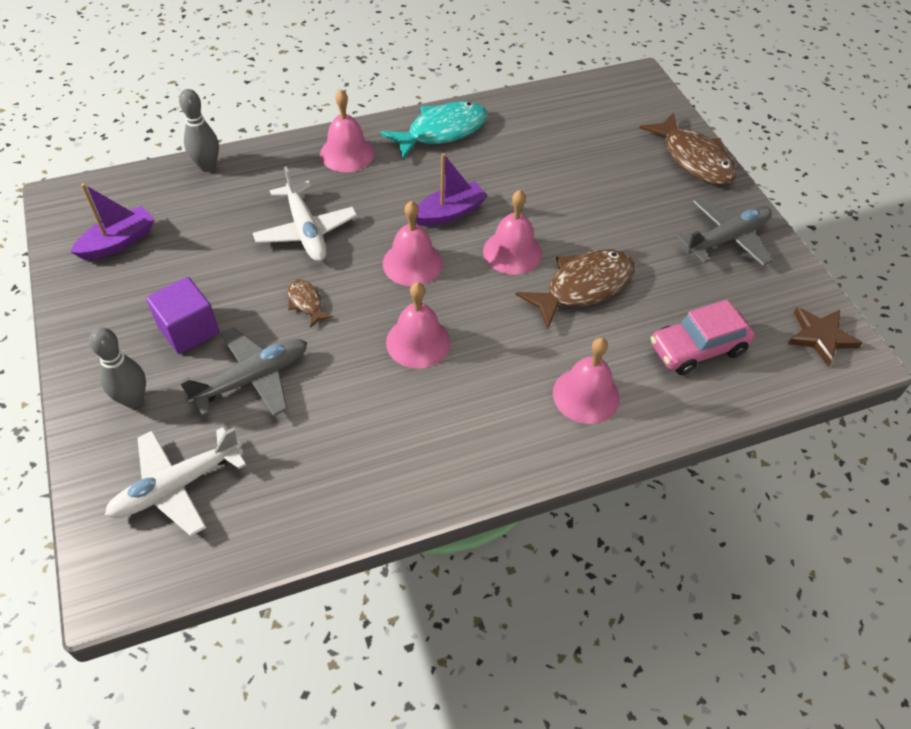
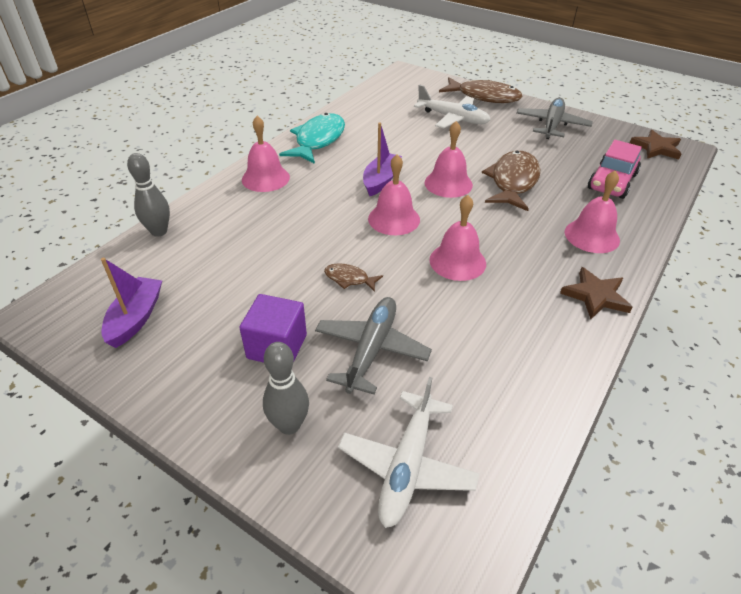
camera: 35 degrees left, 10 degrees down
(306, 231) = (292, 235): white plane -> white plane (453, 118)
(503, 456) = (595, 296): none -> brown star

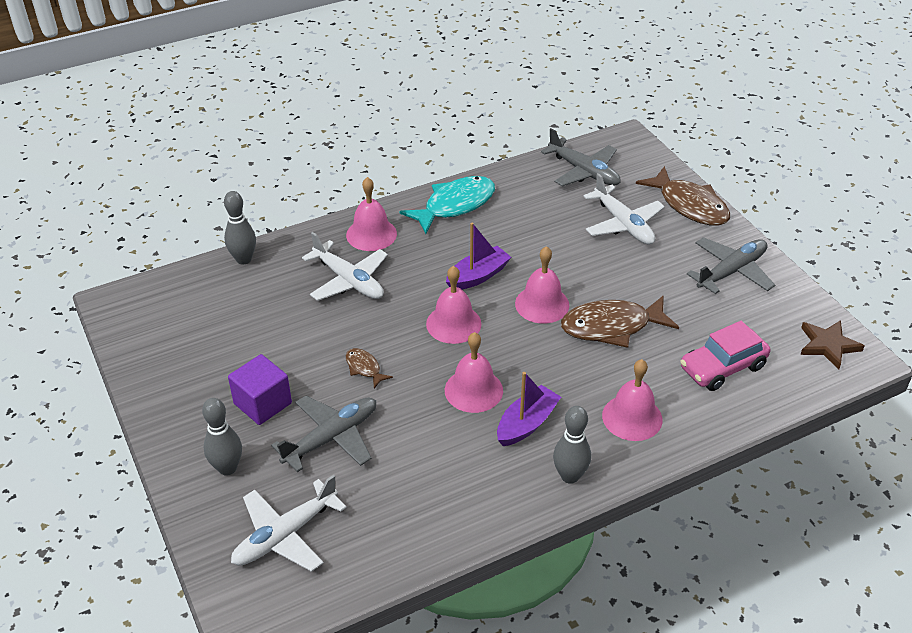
camera: 30 degrees right, 0 degrees up
(136, 318) = (178, 335): purple boat -> purple boat (527, 424)
(275, 217) = (349, 280): none -> white plane
(394, 96) = (584, 171): none -> grey plane
(513, 182) = (611, 327): brown fish -> brown fish turned 150 degrees counterclockwise
(595, 296) = (570, 476): brown star -> grey bowling pin

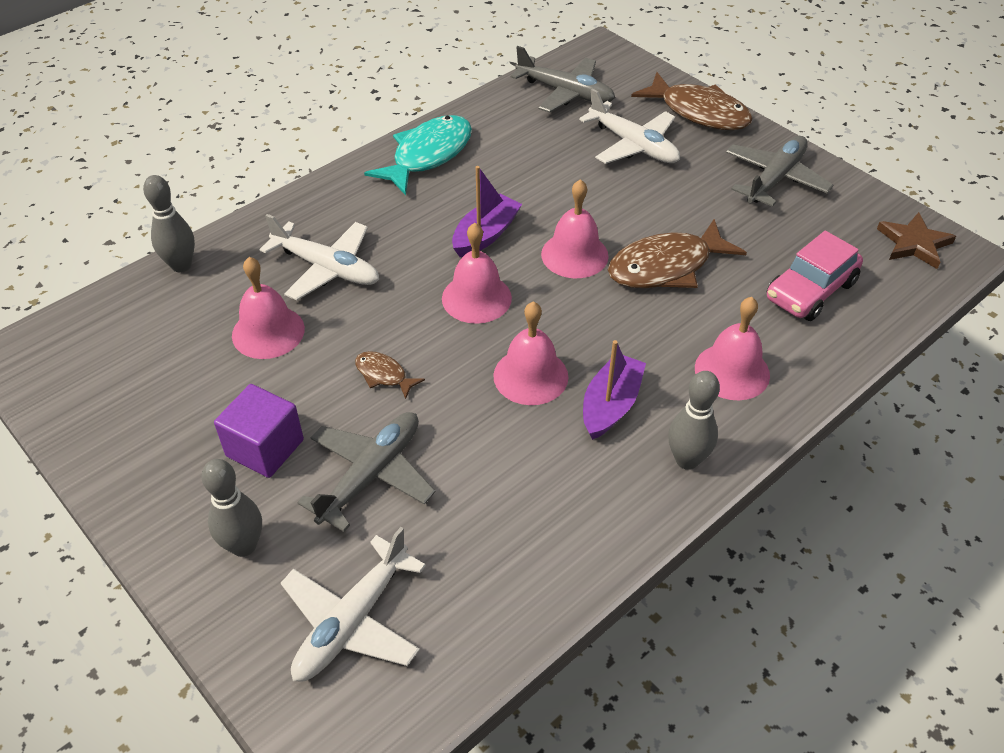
camera: 15 degrees left, 5 degrees up
(371, 234) = (336, 206): pink bell -> pink bell (268, 332)

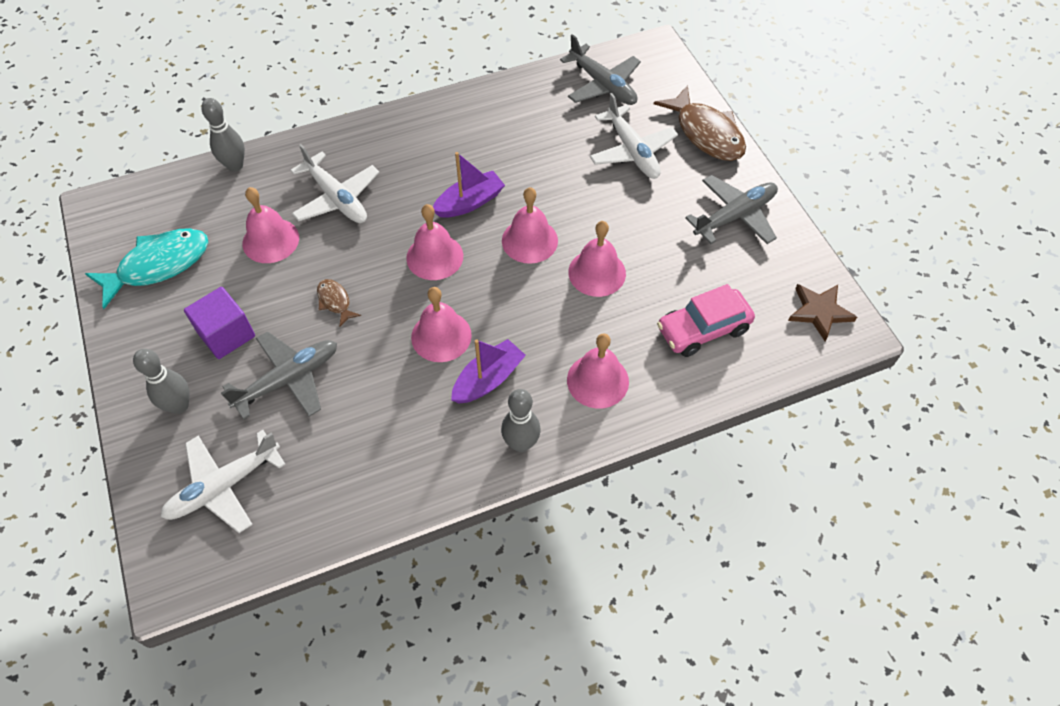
camera: 20 degrees right, 10 degrees up
(428, 155) = (461, 116): turquoise fish -> turquoise fish (158, 265)
(666, 267) = (597, 272): brown fish -> pink bell

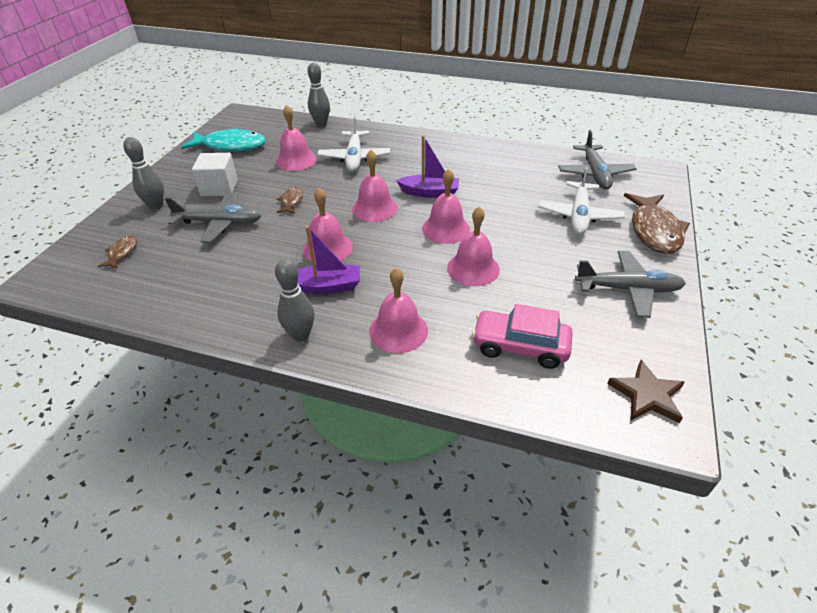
camera: 40 degrees right, 15 degrees down
(224, 486) = (122, 253): white plane -> brown fish
(226, 334) = (219, 188): purple cube -> white cube

